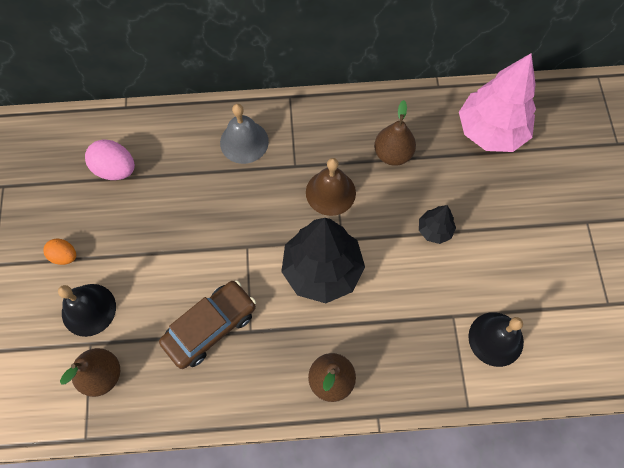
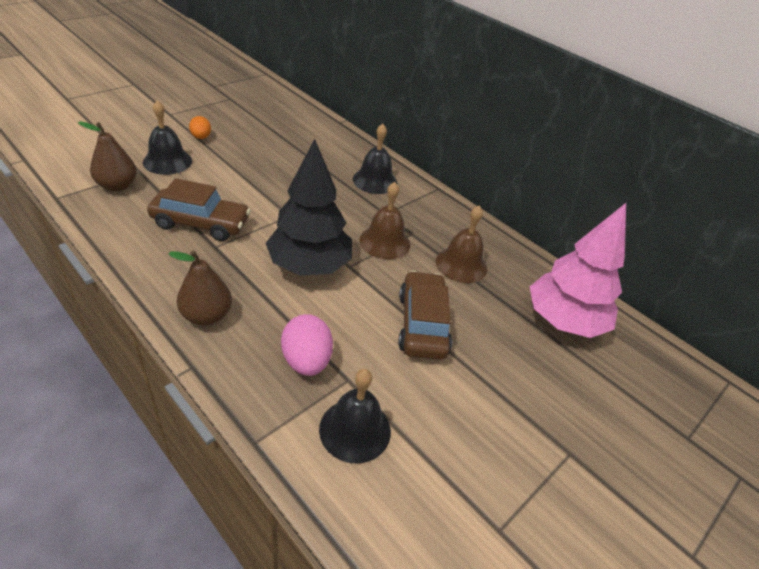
camera: 45 degrees right, 25 degrees down
(115, 169) = (288, 134): pink egg -> pink egg (306, 361)
(244, 142) = (375, 180): grey bell -> black bell
(392, 154) = (461, 264): brown pear -> brown bell
(434, 230) = (422, 324): black tree -> brown car

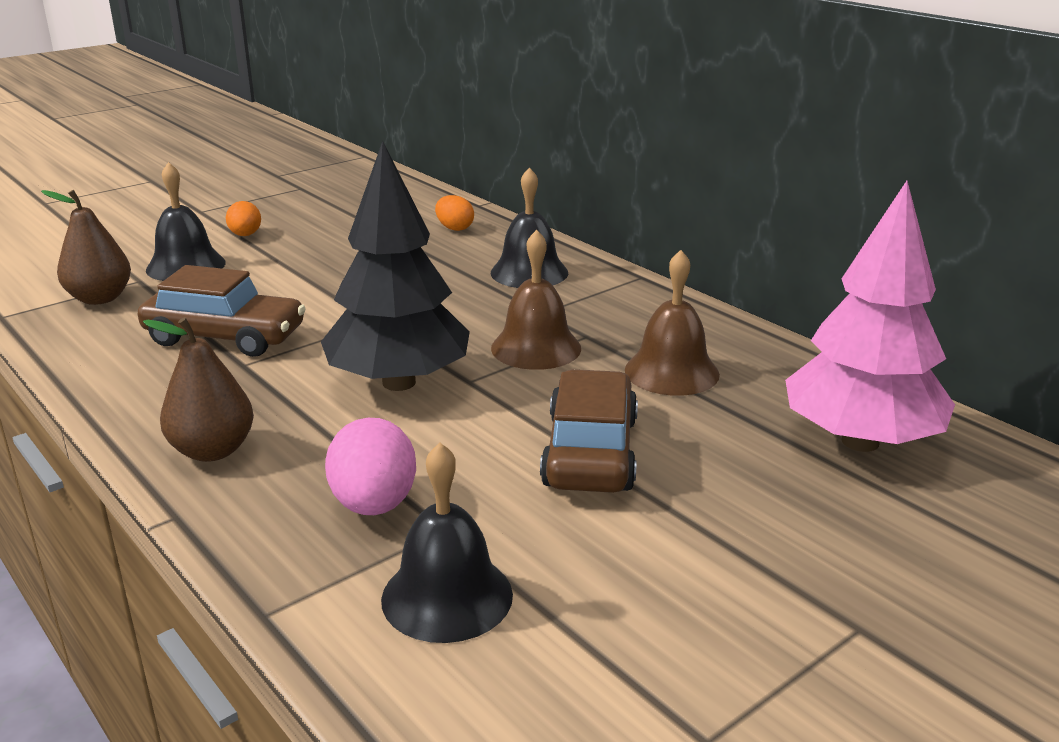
camera: 10 degrees right, 15 degrees down
(327, 141) = (454, 228): none -> orange egg

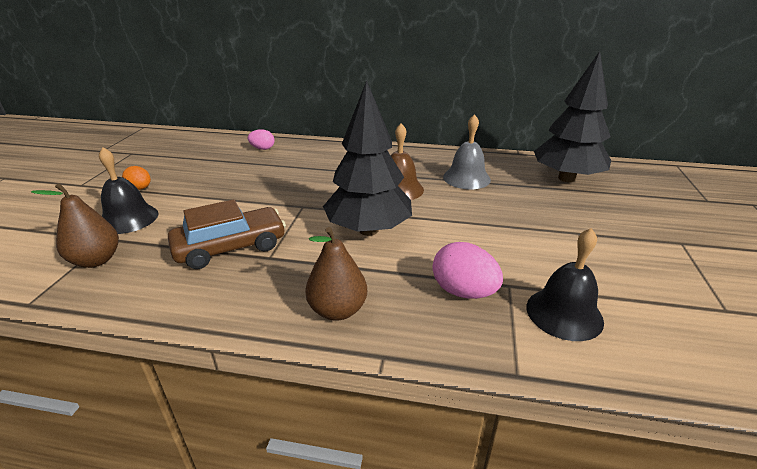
camera: 40 degrees left, 5 degrees up
(454, 228) = (262, 148): orange egg -> pink egg
(529, 272) = (336, 157): black bell -> none
(590, 452) = (498, 223): brown car -> none
(671, 372) = (466, 178): brown bell -> grey bell
(859, 441) = (566, 178): pink tree -> black tree

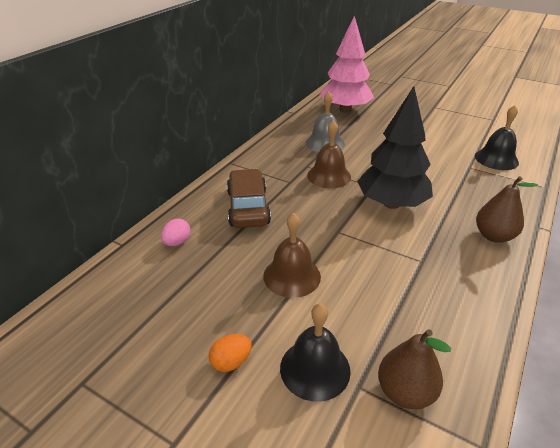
camera: 70 degrees left, 5 degrees up
(230, 247) = (401, 283): brown car -> brown car (248, 207)
(232, 195) = (292, 276): none -> brown bell
(463, 292) = (475, 183): pink egg -> none
(566, 178) = (345, 110): black tree -> pink tree

